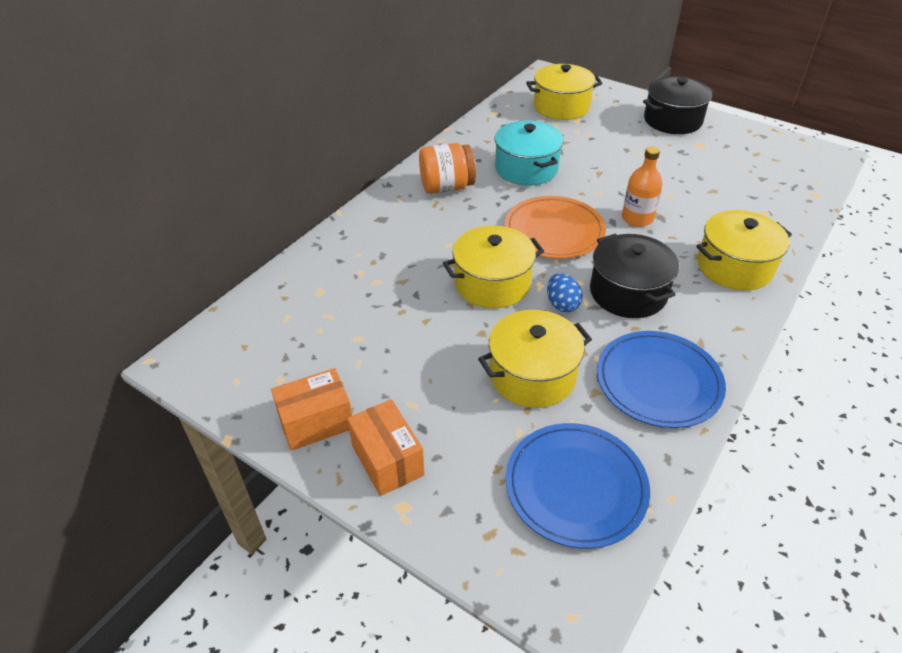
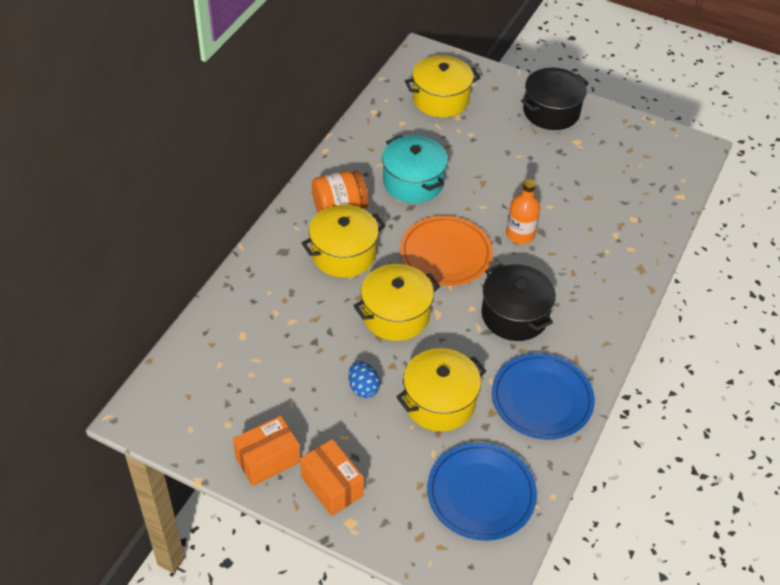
camera: 10 degrees left, 5 degrees up
(562, 304) = (458, 332): blue egg -> blue egg (363, 388)
(734, 267) = (605, 281): yellow pot -> yellow pot (343, 254)

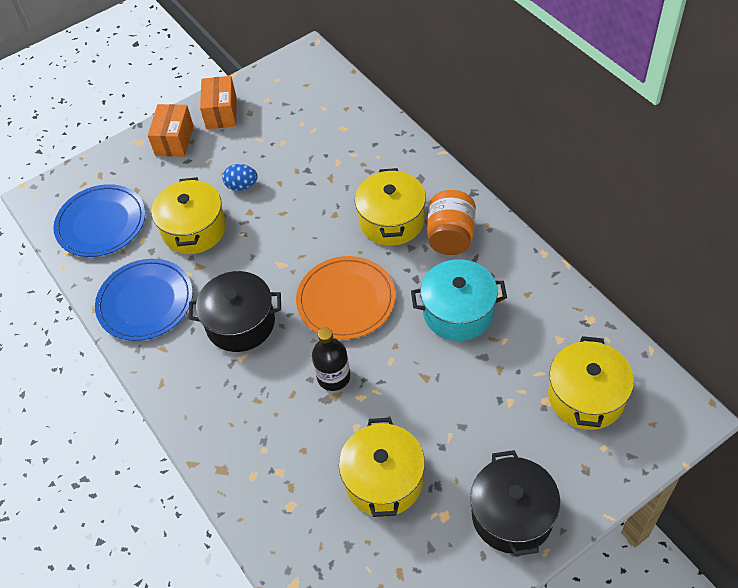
camera: 125 degrees right, 5 degrees up
(332, 486) = (174, 140): orange box -> orange box turned 75 degrees counterclockwise
(396, 315) = (299, 233): yellow pot -> yellow pot (384, 480)
(520, 234) = (333, 377): orange bottle -> black bottle

